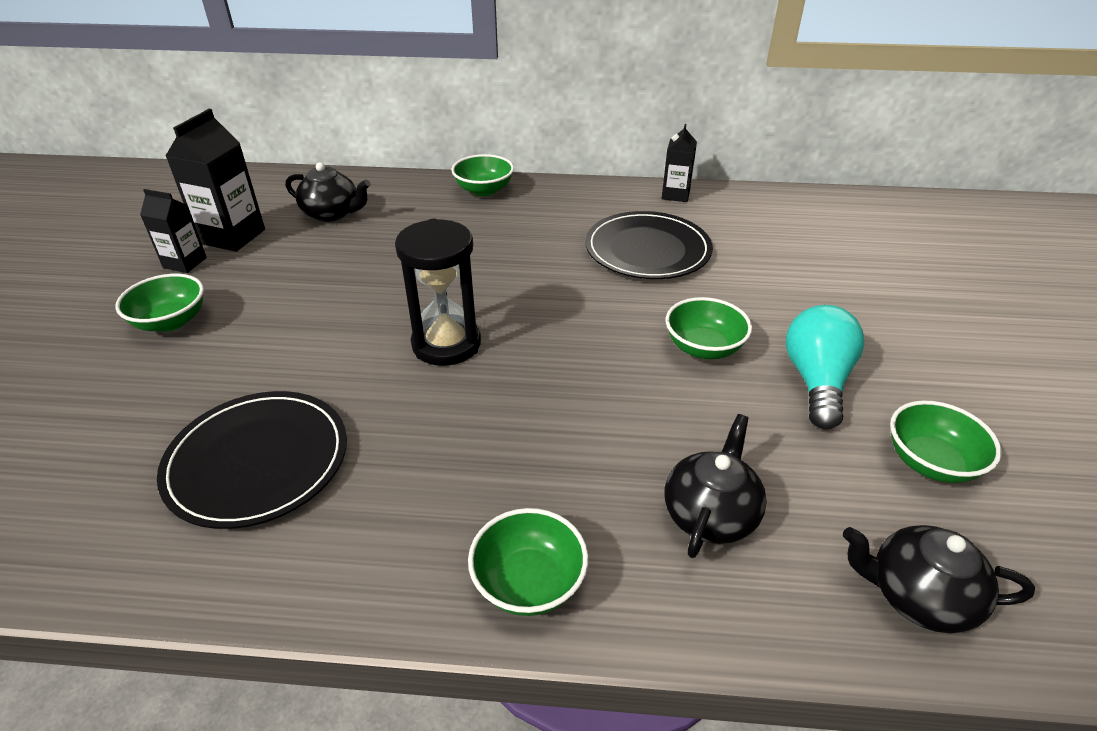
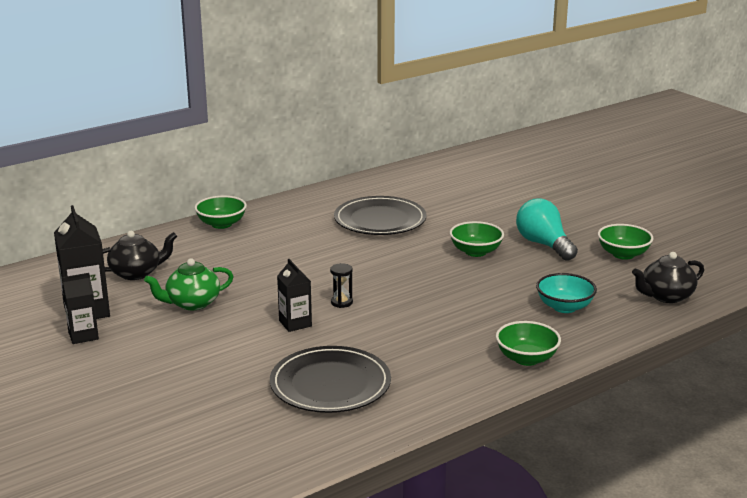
camera: 40 degrees left, 15 degrees down
(171, 321) = (145, 362): green bowl -> none
(317, 270) = (192, 303): none -> green teapot
(446, 344) = (341, 302): black hourglass -> black hourglass, size x0.45
(675, 195) = (351, 186): black carton -> black carton (295, 323)
(710, 514) = (564, 307): black teapot -> turquoise bowl

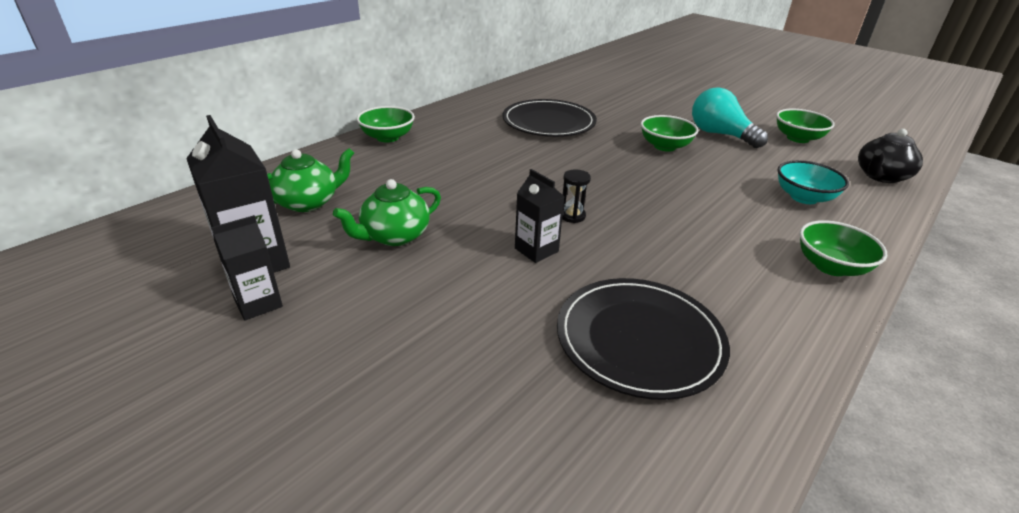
camera: 15 degrees left, 10 degrees up
(136, 273) = (308, 202): black teapot -> green teapot

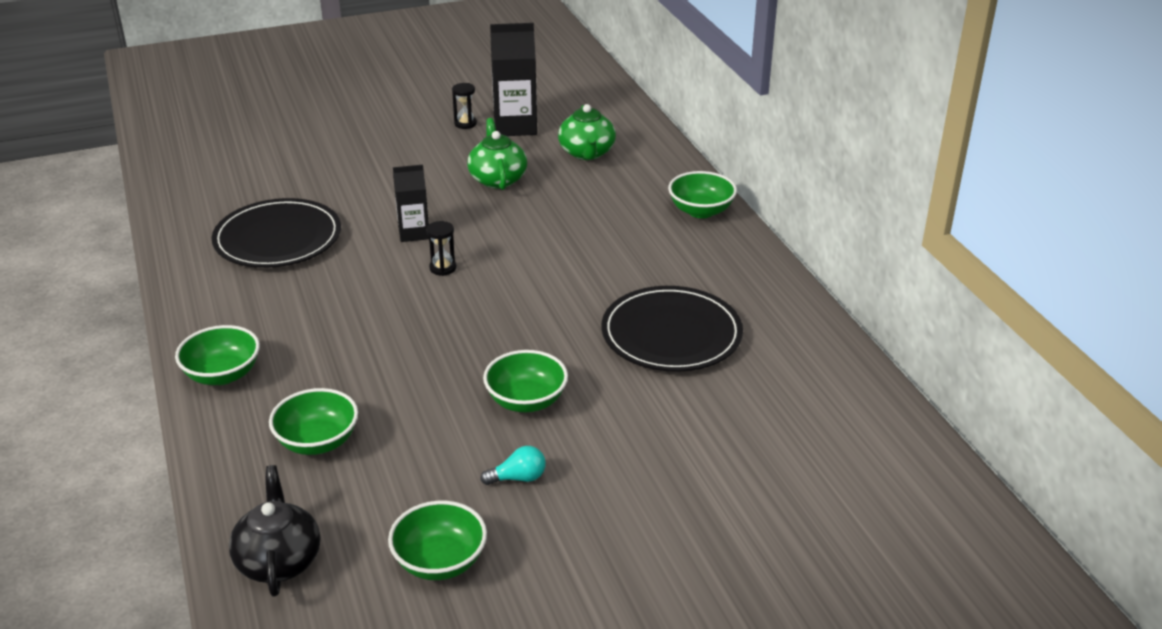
camera: 120 degrees right, 0 degrees up
(258, 303) = (465, 124): black carton -> black hourglass
(720, 134) = (518, 478): turquoise light bulb -> turquoise light bulb, size x0.48
(803, 197) = (317, 442): turquoise bowl -> green bowl

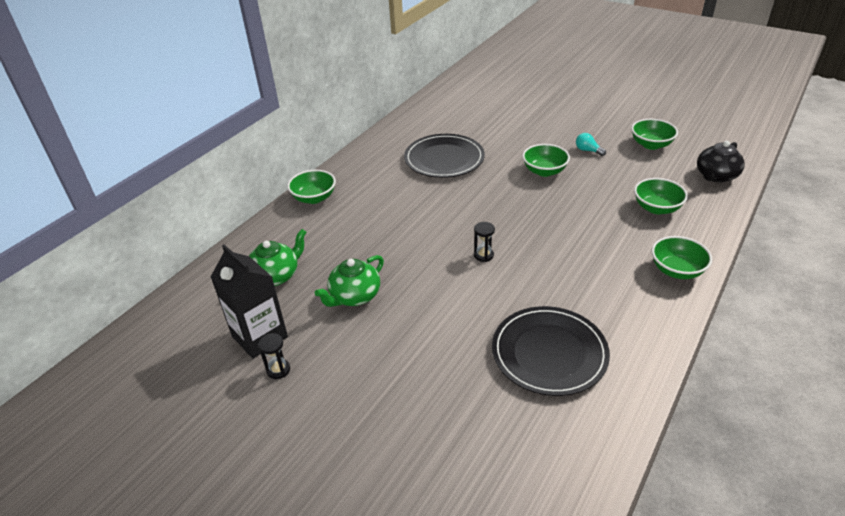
camera: 125 degrees left, 5 degrees up
(414, 233) = (463, 291): black carton -> none

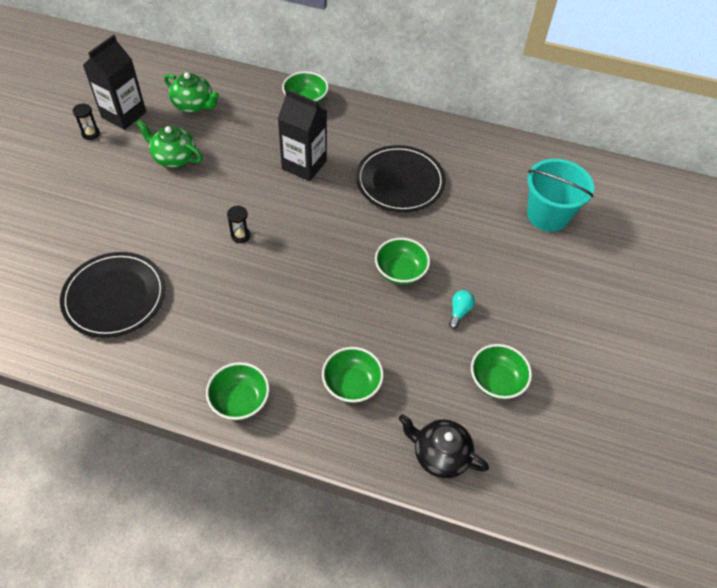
camera: 70 degrees right, 15 degrees up
(403, 208) = (304, 165): none -> black carton
(501, 102) = (547, 215): none -> turquoise bucket

